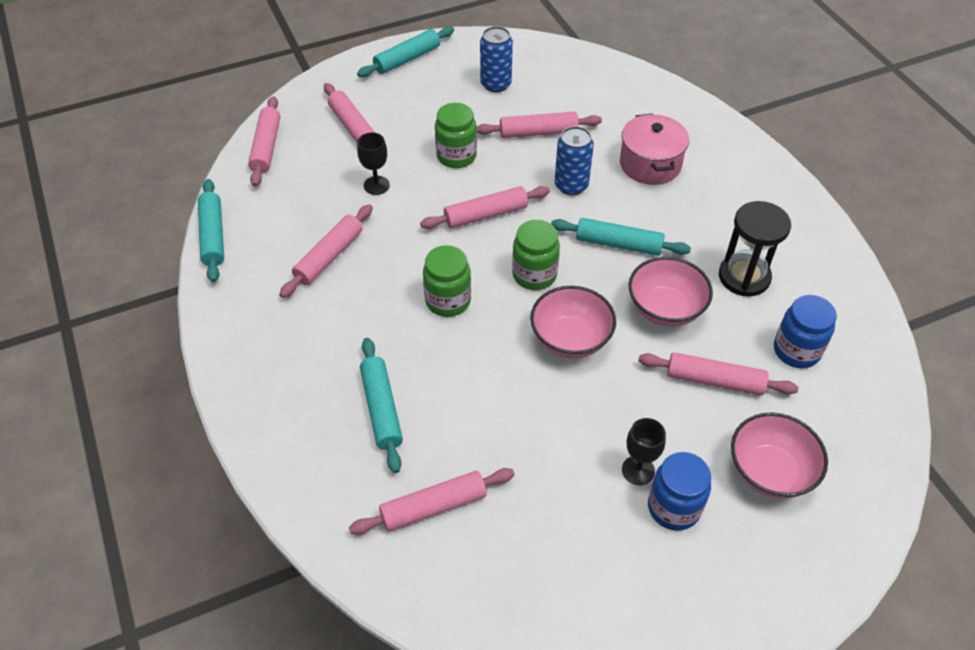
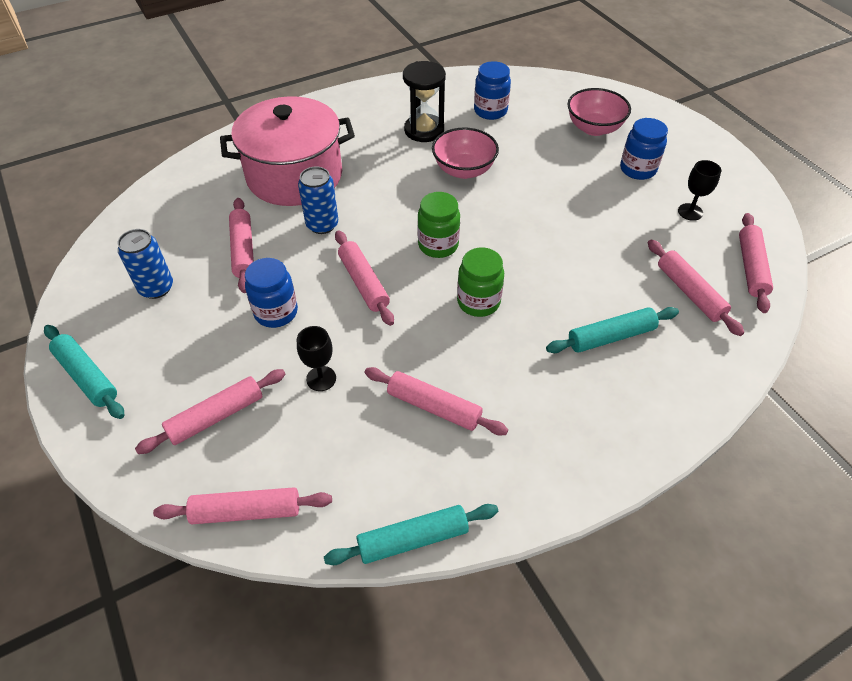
camera: 95 degrees left, 0 degrees up
(456, 156) = (276, 312): green jar -> blue jar
(570, 339) = (505, 221): pink bowl -> none
(618, 244) = (395, 194): turquoise rolling pin -> none
(638, 470) = (615, 185): black goblet -> black goblet (690, 212)
(650, 164) = (294, 176): pink pot -> pink pot, size x1.69
(714, 380) = (526, 148): pink rolling pin -> pink rolling pin (751, 267)

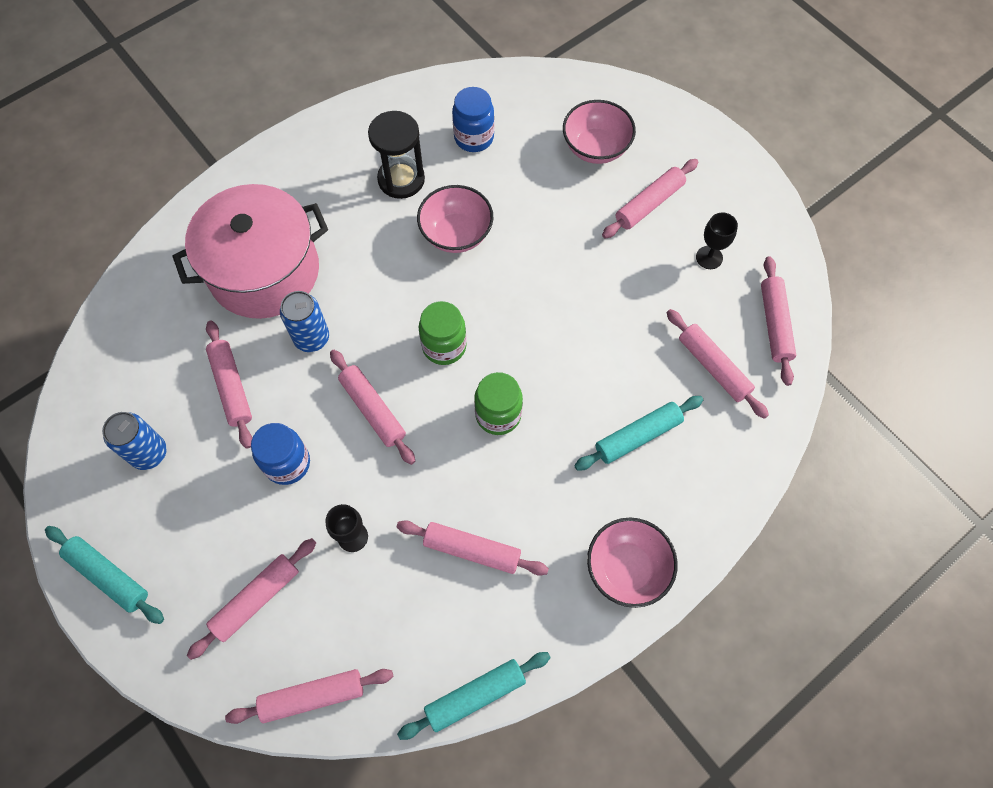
camera: 10 degrees left, 15 degrees up
(588, 447) = (627, 568): none -> pink bowl
(637, 169) = (649, 204): blue jar -> pink rolling pin

